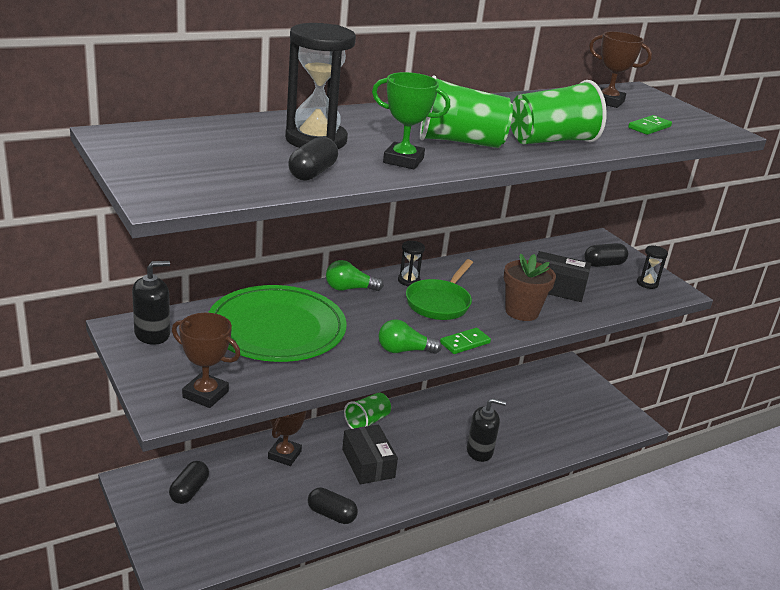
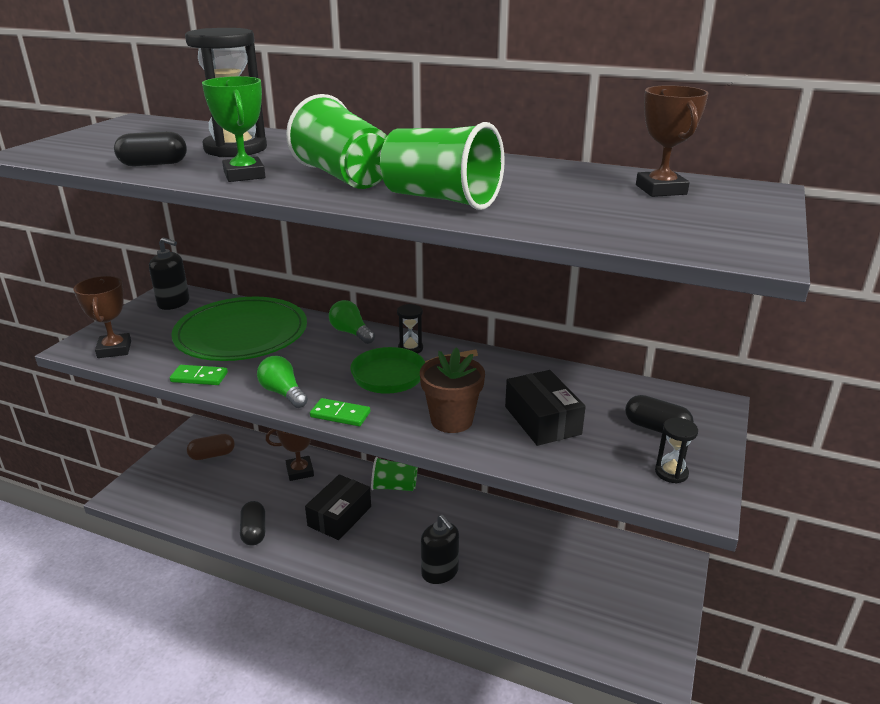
camera: 55 degrees right, 0 degrees up
(189, 491) = (212, 455): black capsule -> brown capsule
(649, 127) = (627, 221): green domino -> green domino (199, 377)

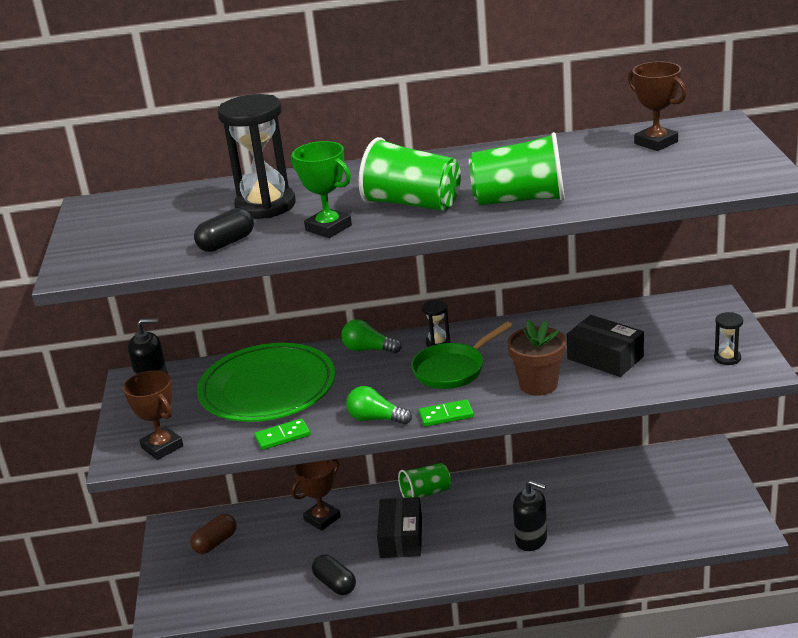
camera: 25 degrees left, 0 degrees up
(656, 428) = (690, 332): black capsule -> none

